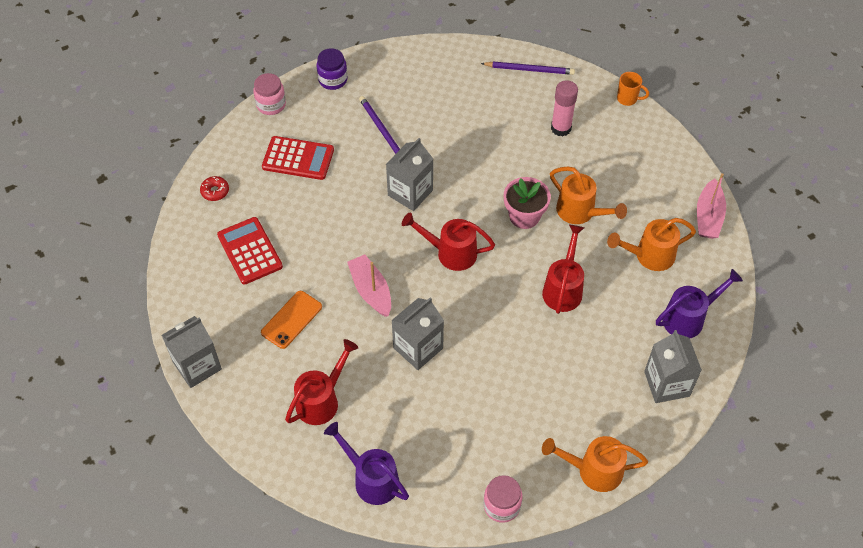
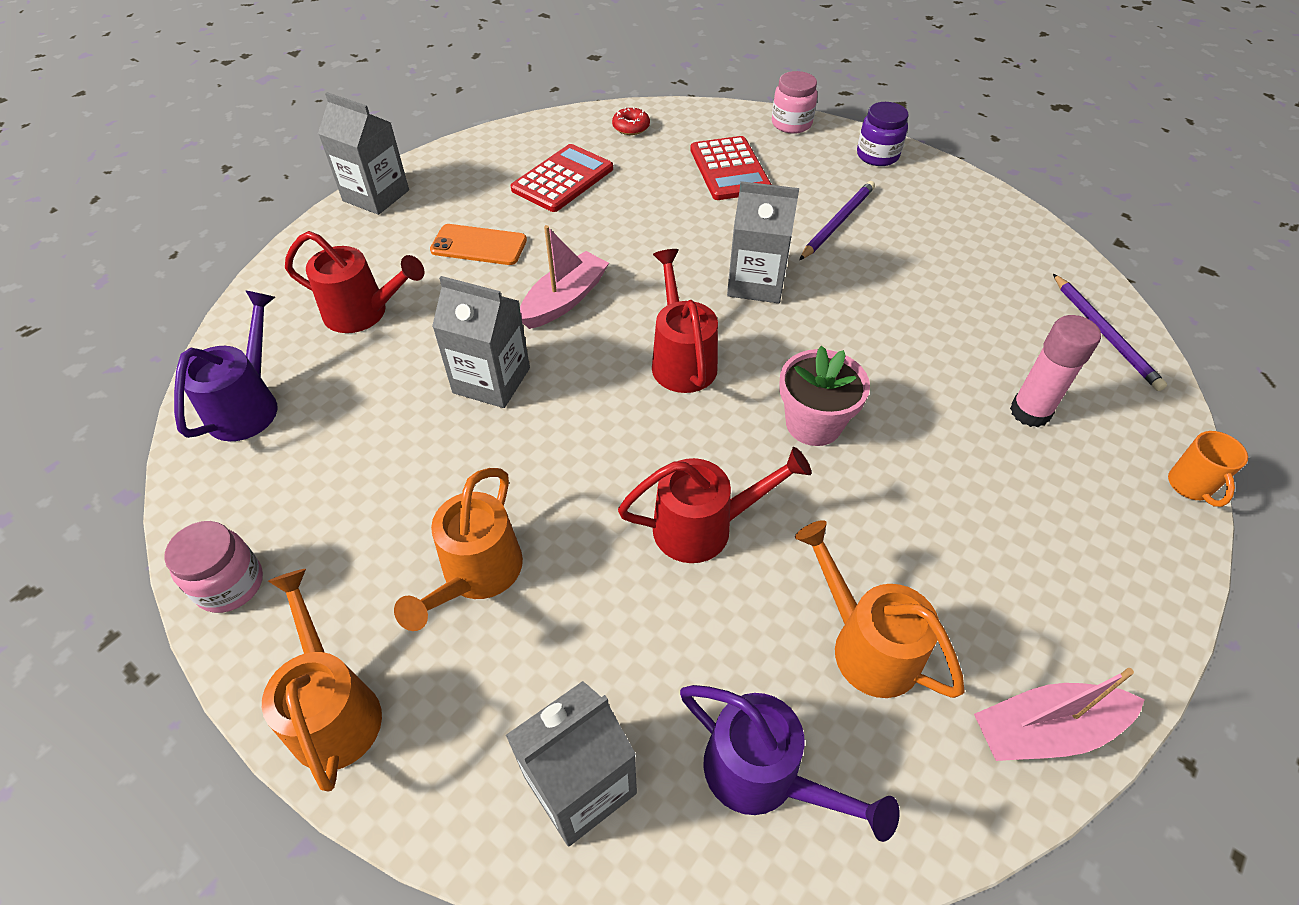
camera: 65 degrees right, 5 degrees down
(580, 212) = (880, 499): orange watering can -> orange watering can (476, 576)

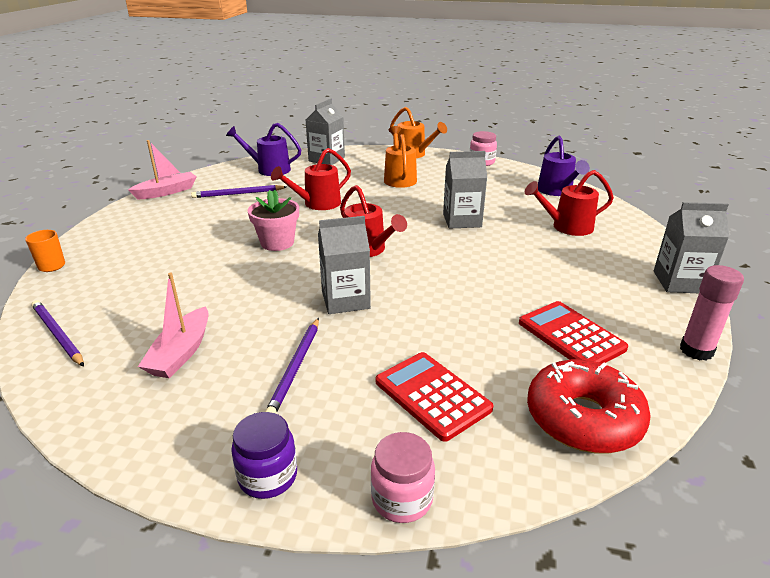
camera: 155 degrees right, 20 degrees down
(479, 245) = (559, 272): orange phone -> none
(563, 179) = (571, 336): red calculator -> red calculator turned 135 degrees clockwise
(564, 300) = (465, 259): pink boat -> pink boat (181, 353)
(631, 127) = (583, 418): red donut -> red donut, size x2.38
(865, 644) = (238, 194): orange watering can -> purple pencil
(1030, 412) = (140, 275): pink glue stick -> pink glue stick (696, 350)

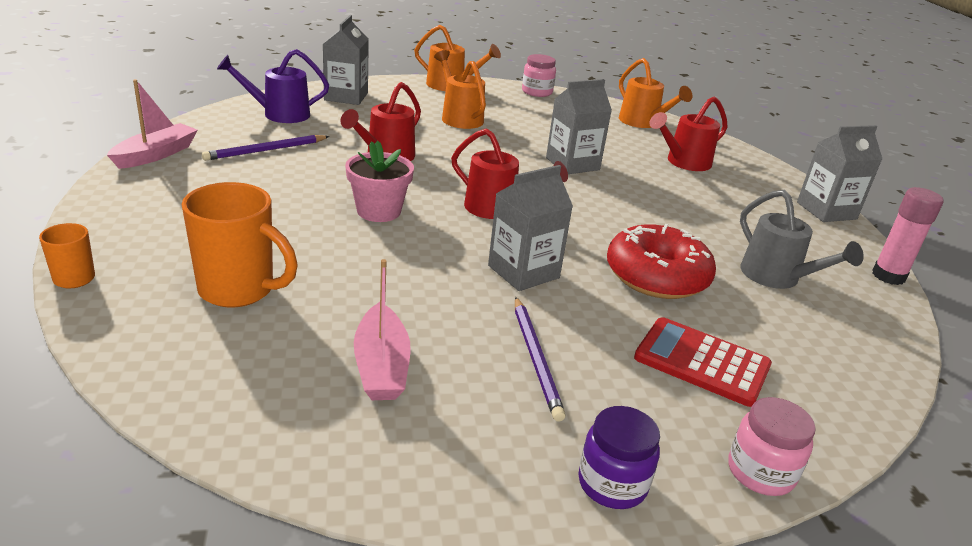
camera: 25 degrees left, 0 degrees up
(57, 334) = (181, 372): purple pencil -> none
(138, 286) = (239, 290): none -> orange mug
(557, 191) = (643, 123): purple watering can -> orange watering can
(571, 336) = (777, 278): red calculator -> grey watering can
(583, 418) = (850, 358): red donut -> red donut (656, 276)

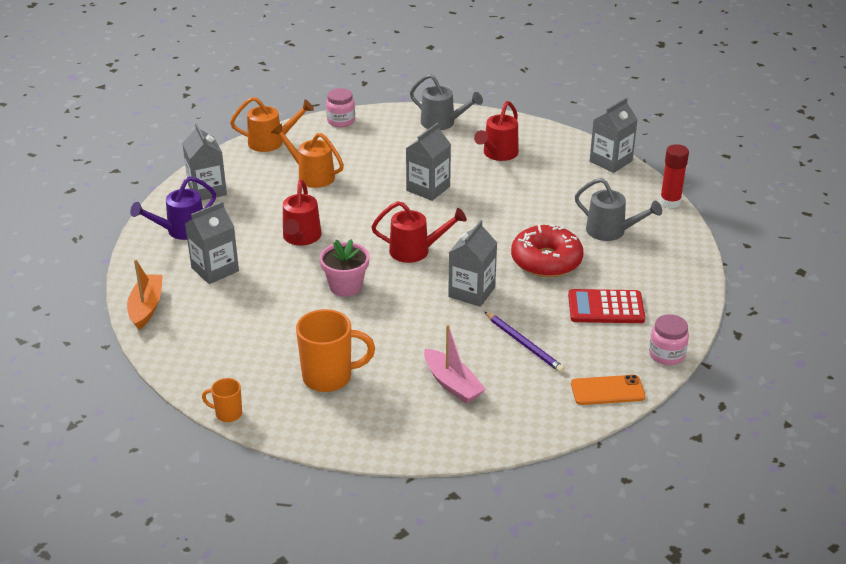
camera: 25 degrees left, 5 degrees up
(156, 154) = (146, 307): pink boat -> orange boat
(265, 150) = (215, 269): purple pencil -> grey carton
(612, 484) = (607, 390): purple jar -> orange phone
(643, 123) = (443, 123): orange watering can -> grey watering can
(888, 276) = (670, 202): pink glue stick -> red glue stick

